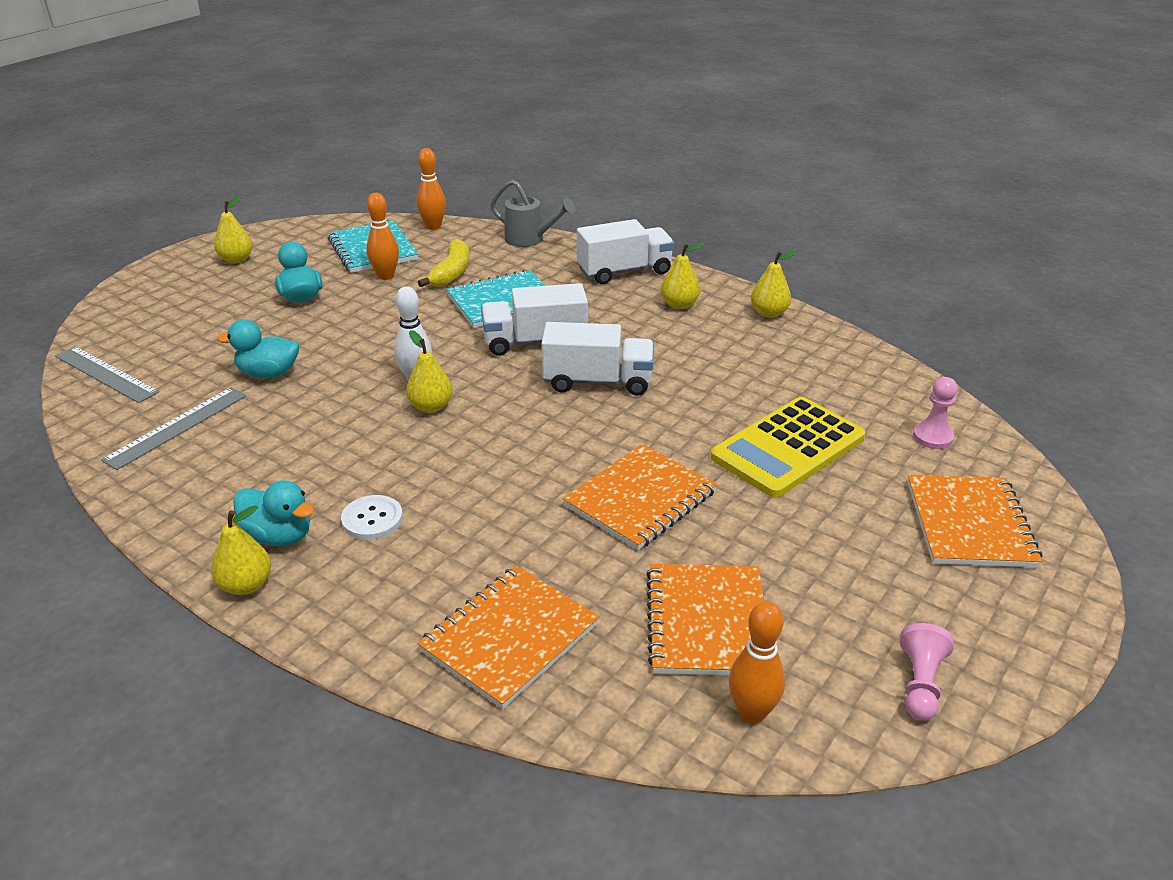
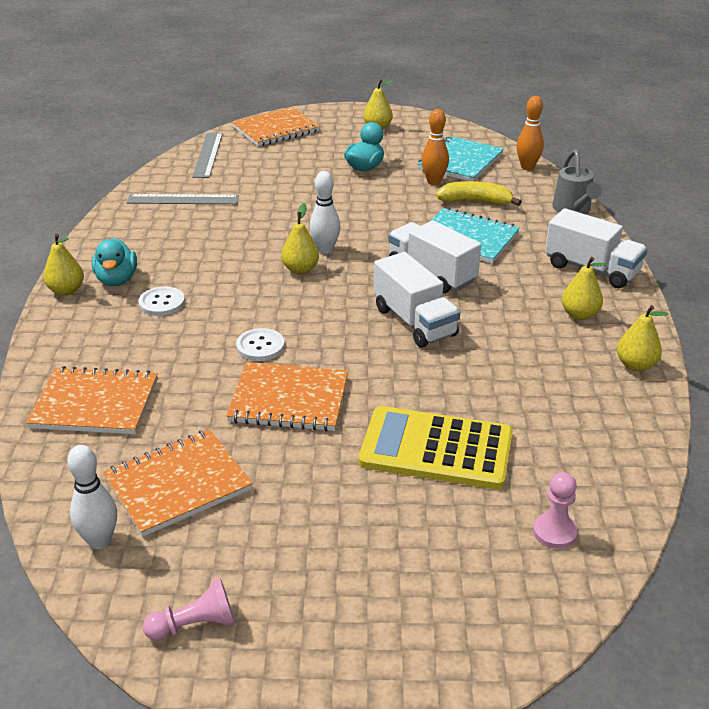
camera: 55 degrees right, 0 degrees up
(268, 373) = (268, 199): turquoise duck -> none
(451, 273) = (475, 202): yellow banana -> yellow banana turned 150 degrees counterclockwise
(534, 483) = (260, 346): none -> white button
(752, 712) = (100, 541): orange bowling pin -> white bowling pin
(969, 523) = (440, 596): orange notebook -> orange notebook (276, 129)

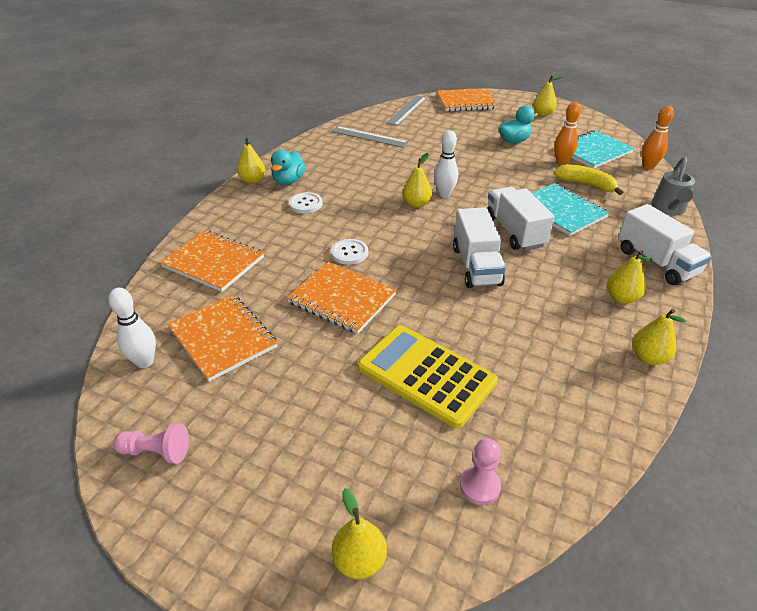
camera: 25 degrees right, 5 degrees up
(178, 484) = (223, 338): orange notebook -> orange notebook turned 60 degrees clockwise
(487, 637) = (359, 560): none -> yellow pear

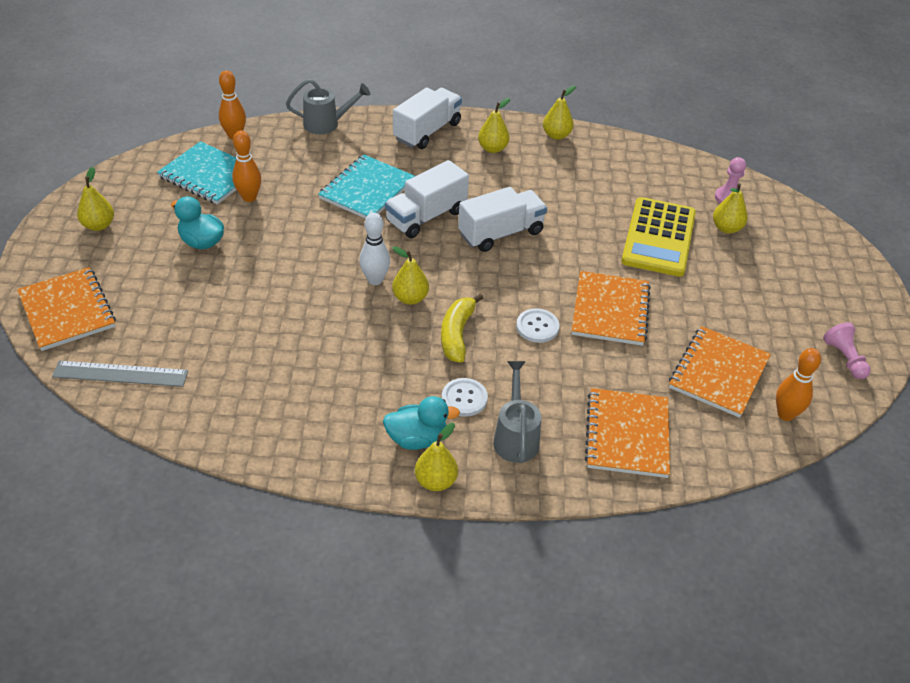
camera: 115 degrees left, 5 degrees up
(145, 362) = (785, 414): white bowling pin -> orange bowling pin
(257, 215) = (515, 437): none -> grey watering can
(359, 560) = (816, 235): yellow pear -> yellow pear (726, 228)
(369, 137) = (240, 392): grey ruler -> none
(586, 184) = (299, 176): yellow banana -> yellow banana (457, 334)

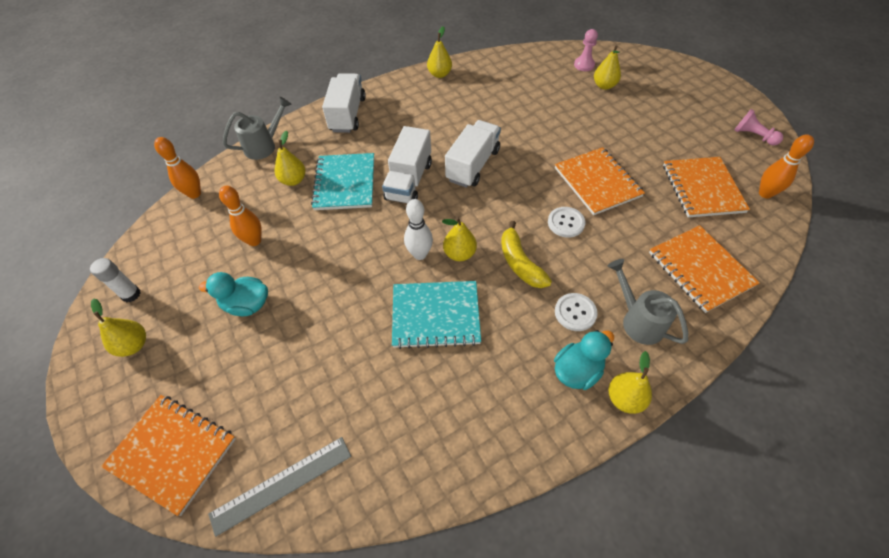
camera: 30 degrees left, 10 degrees up
(125, 188) = (131, 294): none -> white glue stick
(209, 175) = (201, 240): turquoise notebook -> turquoise notebook (435, 315)
(492, 148) = (406, 104): yellow pear -> yellow pear (293, 180)
(659, 238) = (573, 113): yellow calculator -> none

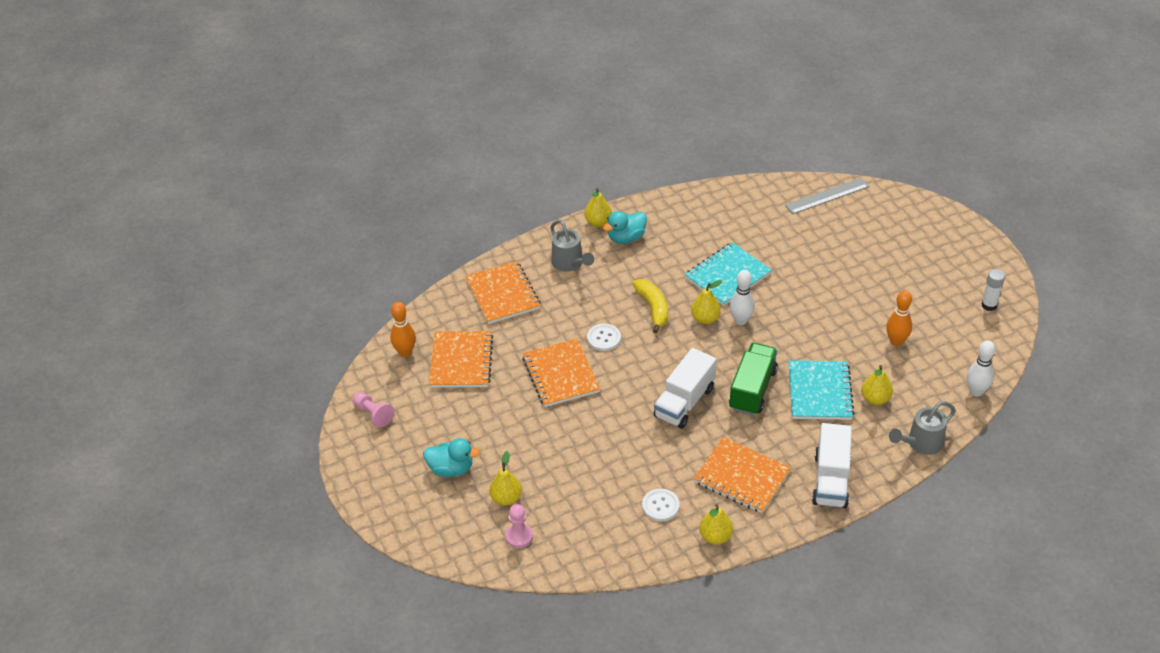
camera: 175 degrees left, 10 degrees down
(134, 345) = (965, 271): yellow pear -> none
(172, 453) = (904, 212): orange notebook -> orange notebook (742, 477)
(194, 194) = (976, 391): orange bowling pin -> white bowling pin
(247, 305) = (884, 292): turquoise duck -> turquoise duck (451, 469)
(409, 181) = (752, 389): white truck -> green truck
(435, 315) = (727, 276): turquoise notebook -> turquoise notebook turned 45 degrees counterclockwise
(575, 312) = (616, 271): white button -> white button (660, 506)

